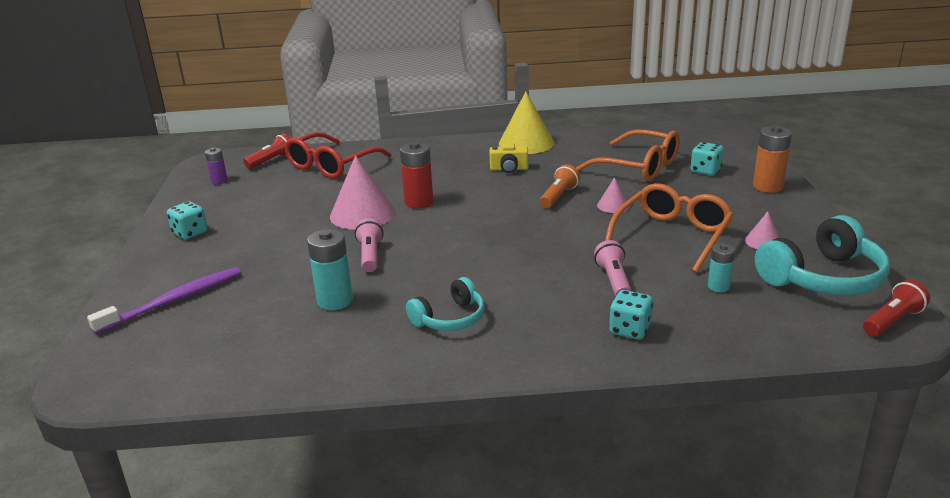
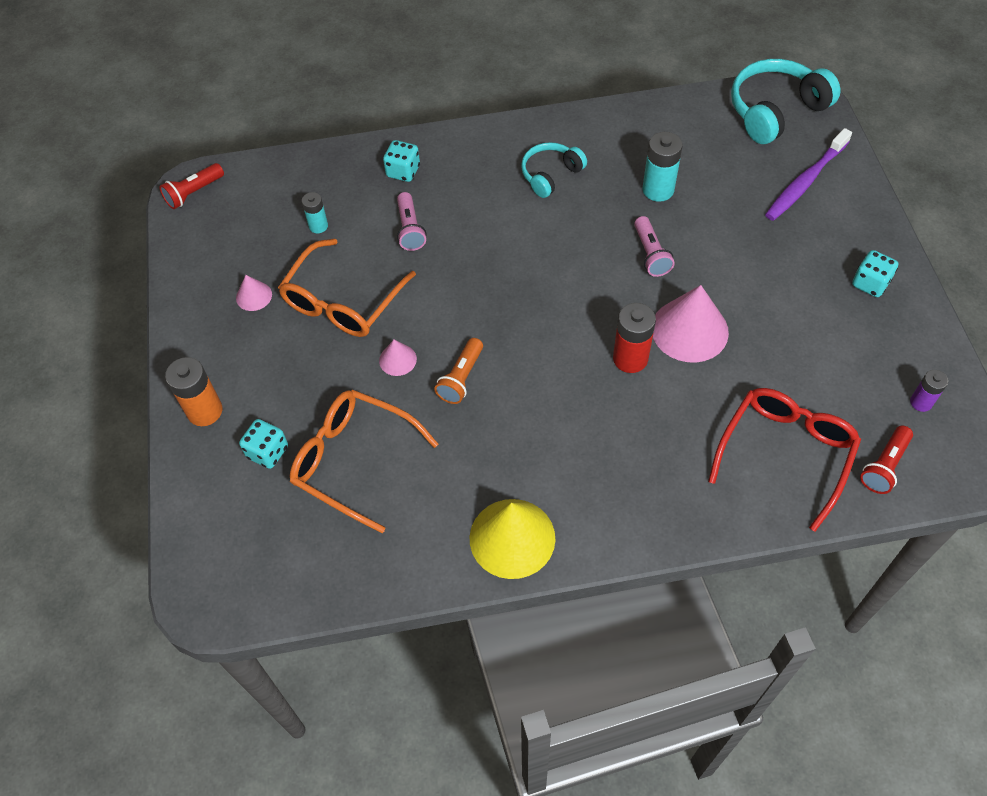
camera: 175 degrees right, 30 degrees up
(509, 169) = (529, 449): yellow camera -> none
(823, 278) = (222, 242): turquoise headphones -> turquoise headphones (775, 111)

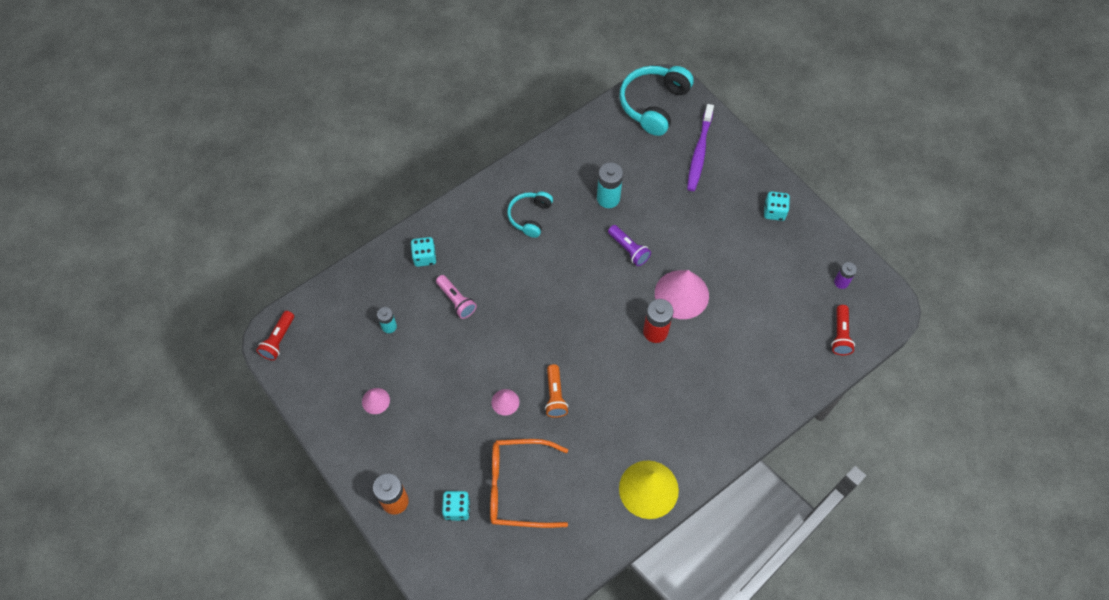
camera: 30 degrees left, 5 degrees up
(342, 302) = (441, 377): orange glasses -> none
(650, 254) = (628, 249): pink flashlight -> purple flashlight
(786, 452) = (780, 352): red glasses -> none

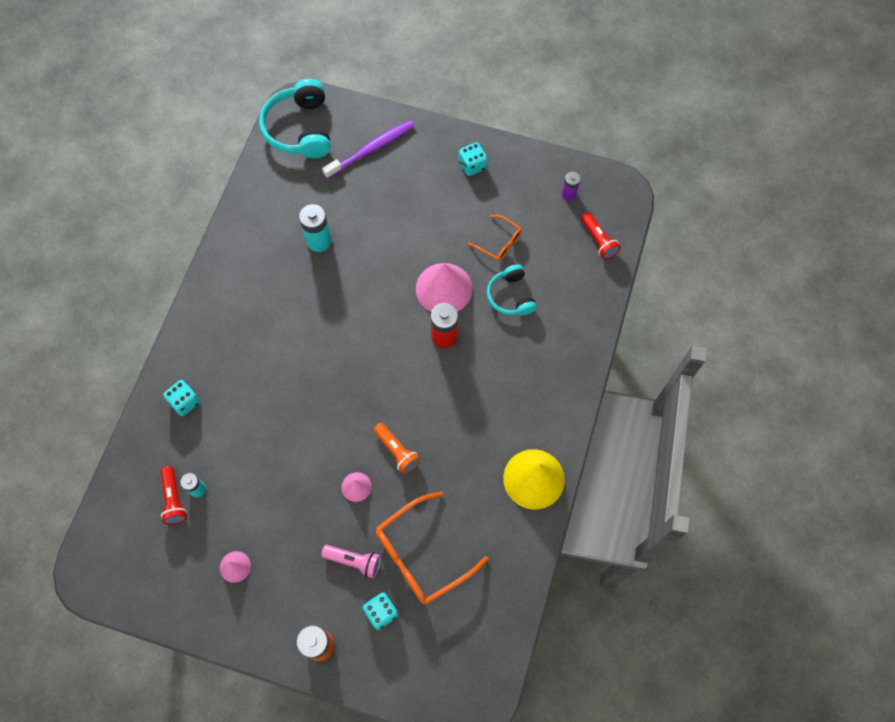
camera: 35 degrees left, 5 degrees up
(278, 340) = (96, 573): red flashlight -> red flashlight (174, 499)
(456, 300) = (245, 423): pink flashlight -> pink flashlight (354, 561)
(530, 217) = (258, 302): turquoise headphones -> turquoise headphones (511, 296)
(628, 249) = (370, 277): purple flashlight -> none
(699, 152) = (371, 149): purple toothbrush -> purple toothbrush turned 105 degrees counterclockwise
(753, 286) = (499, 243): none -> orange glasses

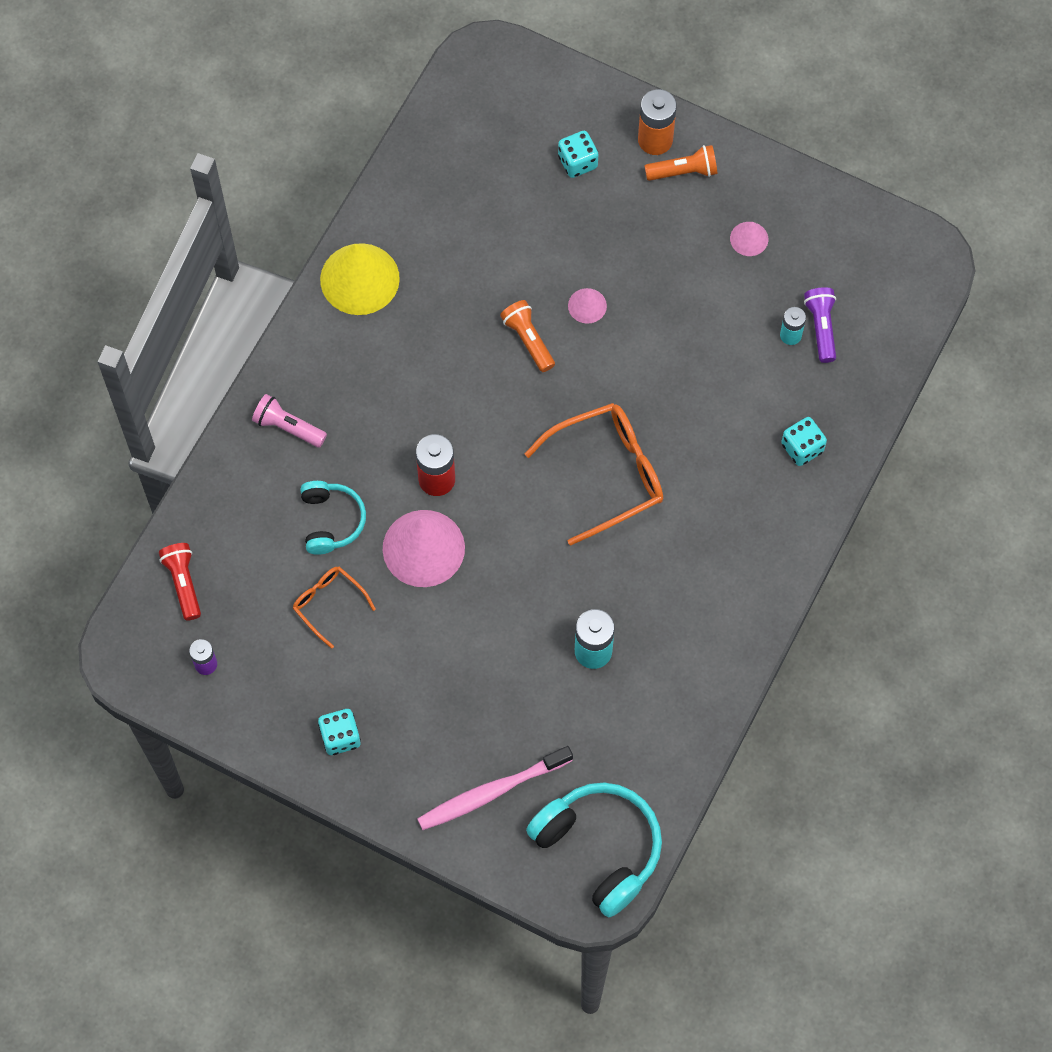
camera: 170 degrees left, 0 degrees up
(174, 499) = (821, 327): red flashlight -> purple flashlight
(293, 619) = (683, 171): none -> orange flashlight
(300, 129) = (599, 848): turquoise headphones -> turquoise headphones turned 45 degrees counterclockwise
(354, 561) = (602, 221): pink flashlight -> pink flashlight (288, 427)
(371, 149) = (492, 792): purple toothbrush -> pink toothbrush
(421, 555) = (519, 215): orange glasses -> orange glasses (609, 473)

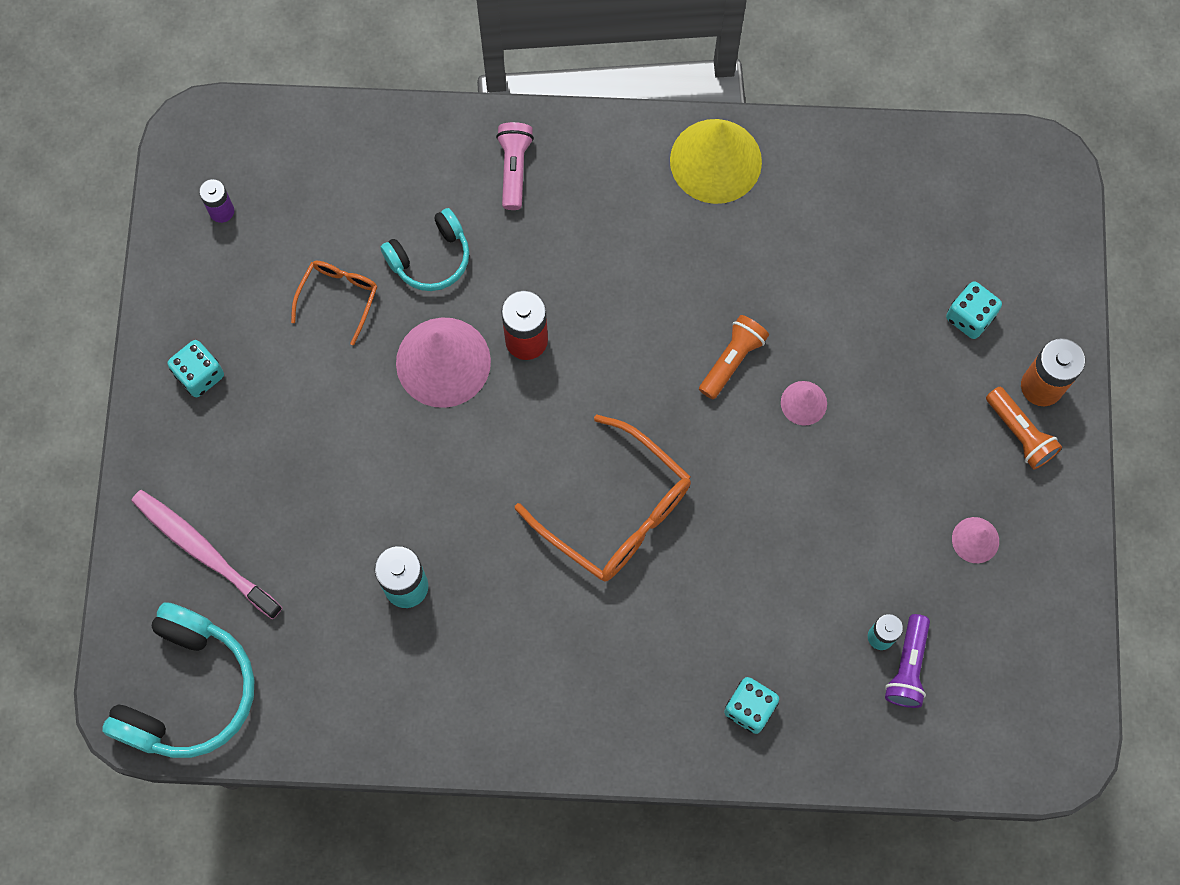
camera: 65 degrees right, 5 degrees up
(183, 583) = (298, 150): red flashlight -> none
(821, 327) = (907, 667): purple flashlight -> purple flashlight turned 135 degrees clockwise

